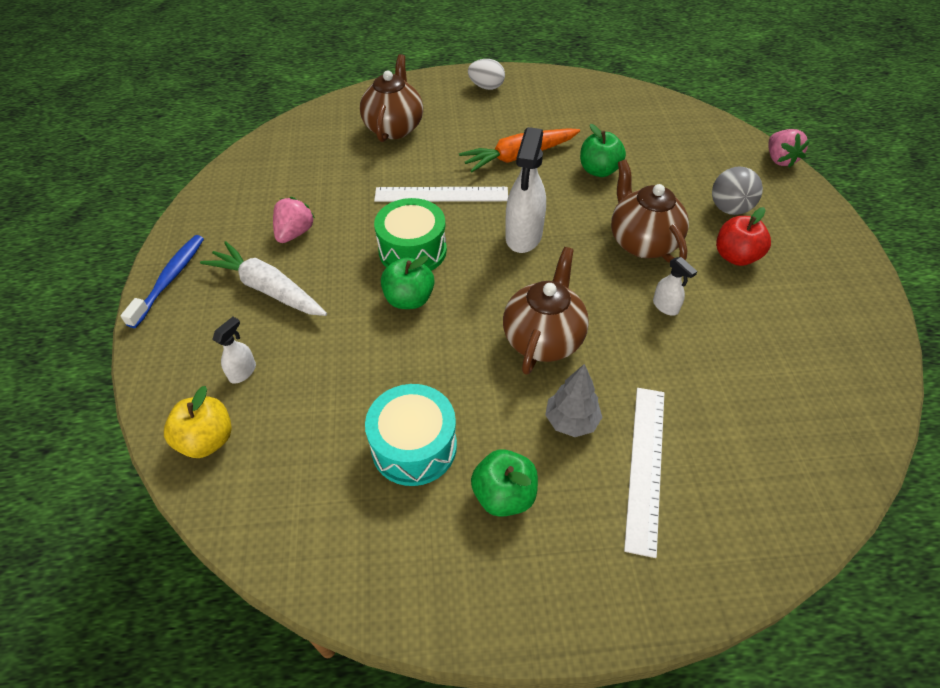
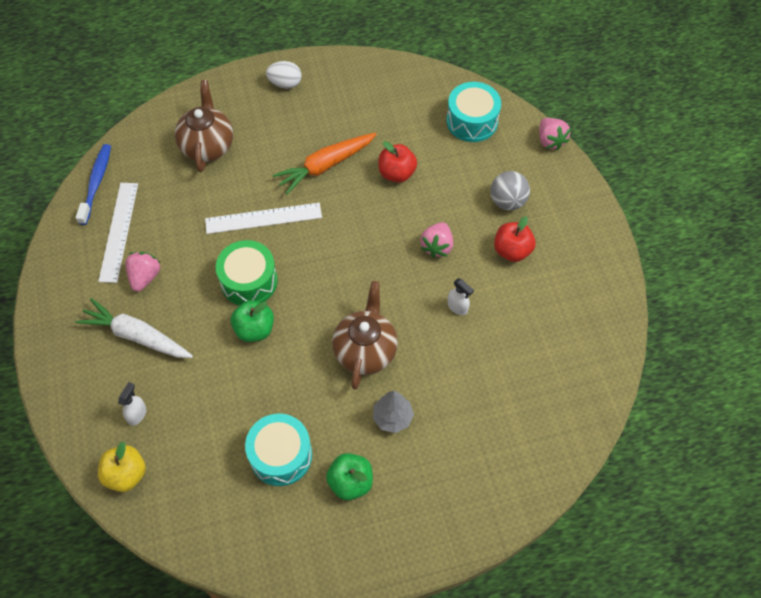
camera: 10 degrees left, 10 degrees up
(170, 279) = (51, 338): blue toothbrush -> blue toothbrush (96, 183)
(523, 236) = (339, 253): white spray bottle -> none
(599, 170) = (396, 173): green apple -> red apple
(642, 242) = (437, 246): brown teapot -> pink strawberry
(645, 466) = (447, 444): white ruler -> white ruler (119, 231)
(687, 134) = (472, 121): none -> turquoise drum

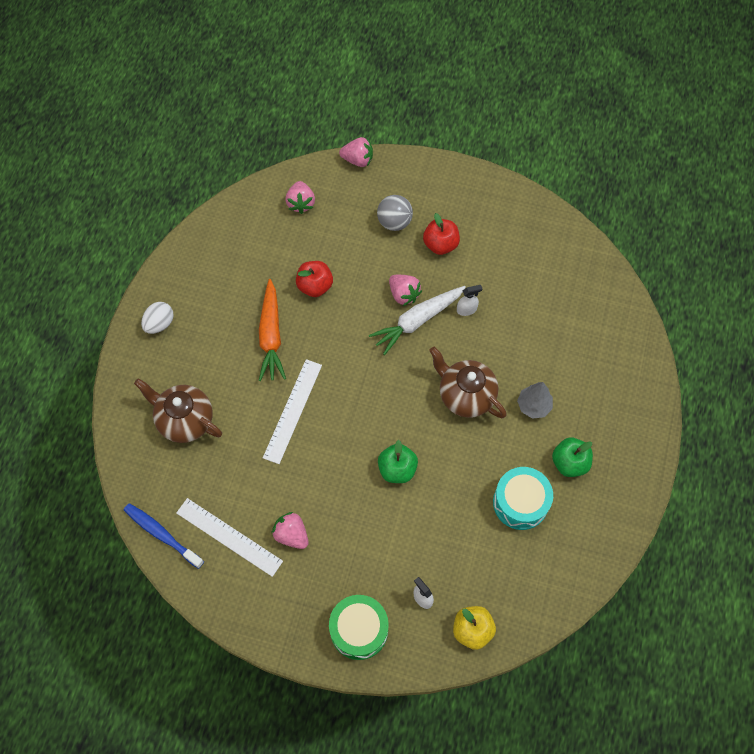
camera: 60 degrees left, 5 degrees up
(136, 336) = (347, 567): white carrot -> white carrot (417, 321)
(249, 281) = (348, 452): green drum -> green drum (359, 630)
(472, 121) = (301, 203): turquoise drum -> pink strawberry

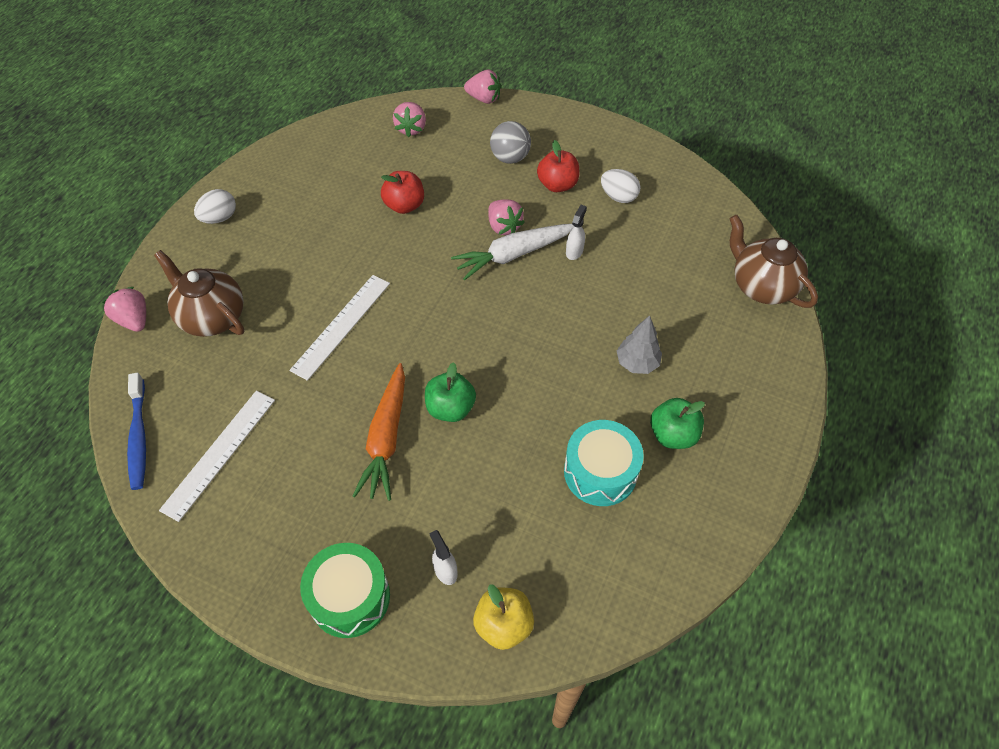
camera: 10 degrees right, 10 degrees down
(161, 534) = (139, 437): blue toothbrush -> blue toothbrush turned 150 degrees counterclockwise
(229, 537) = (219, 453): white ruler -> white ruler turned 75 degrees clockwise
(271, 336) = (340, 246): orange carrot -> orange carrot (386, 438)
(291, 534) = (297, 463): pink strawberry -> pink strawberry (134, 320)
(465, 395) = (554, 339): brown teapot -> brown teapot (761, 286)
(467, 309) = (574, 251): white spray bottle -> white spray bottle turned 60 degrees counterclockwise
(494, 249) = (618, 197): none -> white egg

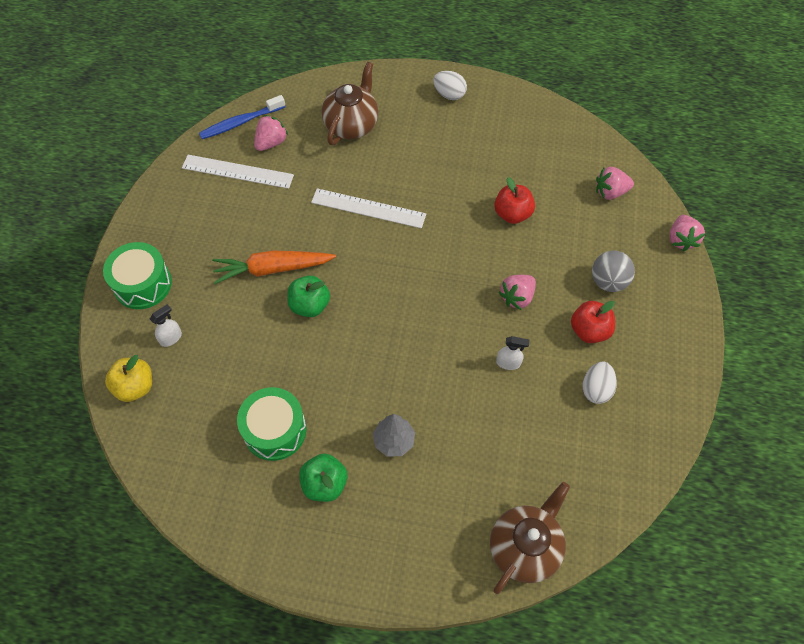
camera: 75 degrees right, 5 degrees up
(134, 320) = (335, 82): pink strawberry -> pink strawberry (271, 142)
(513, 255) = (486, 313): white carrot -> none
(600, 472) = (275, 430): turquoise drum -> green drum

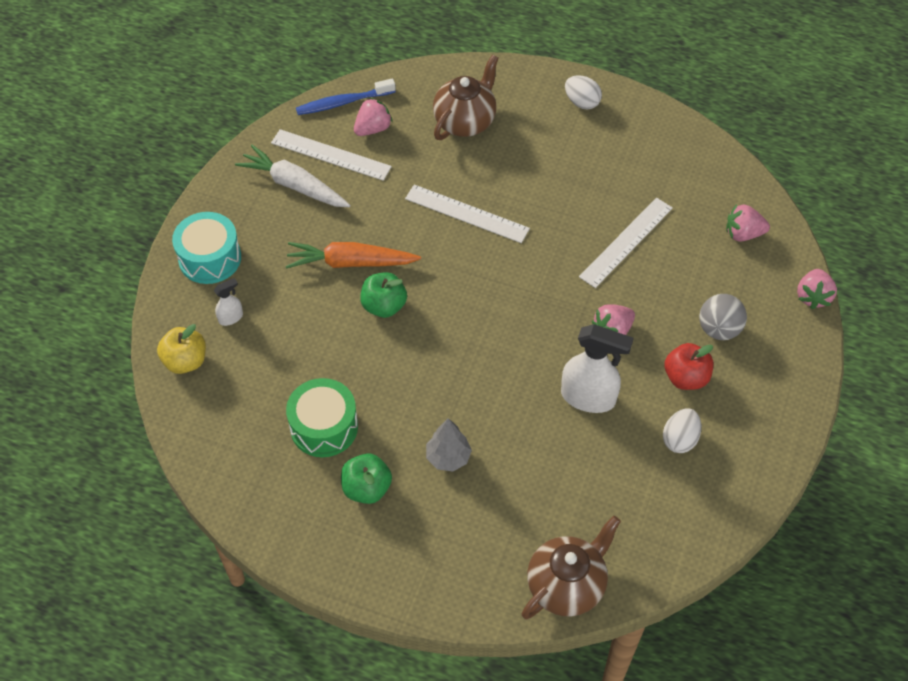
camera: 10 degrees right, 5 degrees down
(142, 284) = (210, 258): green drum -> turquoise drum
(209, 204) = (294, 185): none -> white carrot
(508, 363) = (588, 397): white spray bottle -> white spray bottle, size x2.04
(512, 214) = (626, 242): red apple -> white ruler

